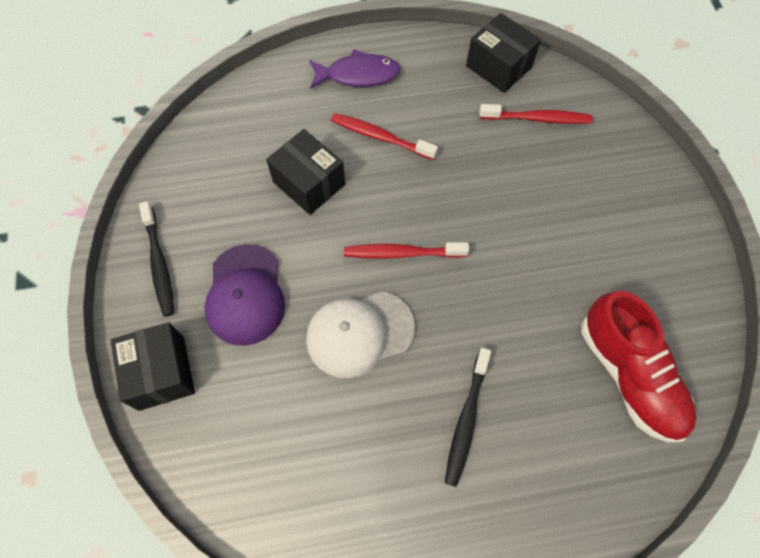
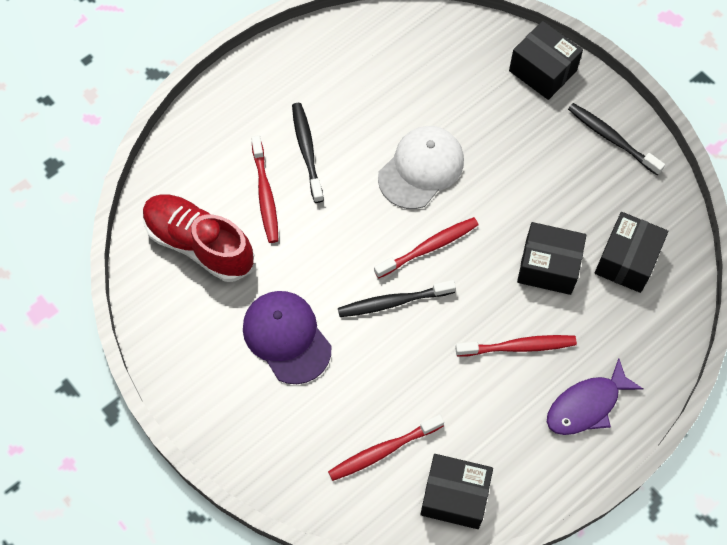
camera: 150 degrees right, 0 degrees up
(241, 155) = (626, 260): none -> black box
(245, 295) = (527, 151): purple cap -> purple cap (286, 337)
(464, 222) = (393, 302): none -> black toothbrush
(535, 393) = (265, 194): none -> red toothbrush

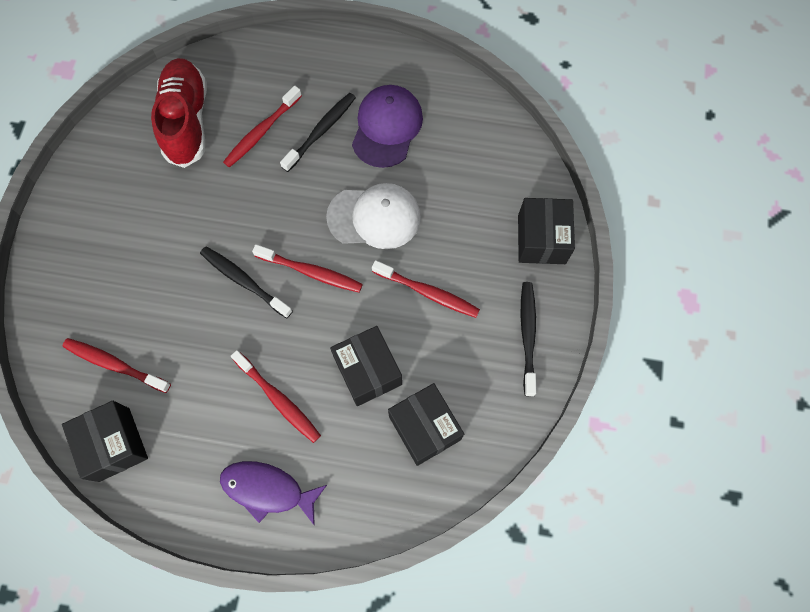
camera: 50 degrees right, 5 degrees up
(286, 337) = (157, 231): purple cap -> purple cap (387, 127)
(519, 178) = (428, 292): none -> red toothbrush
(626, 260) = (424, 428): black box -> black box turned 75 degrees clockwise

